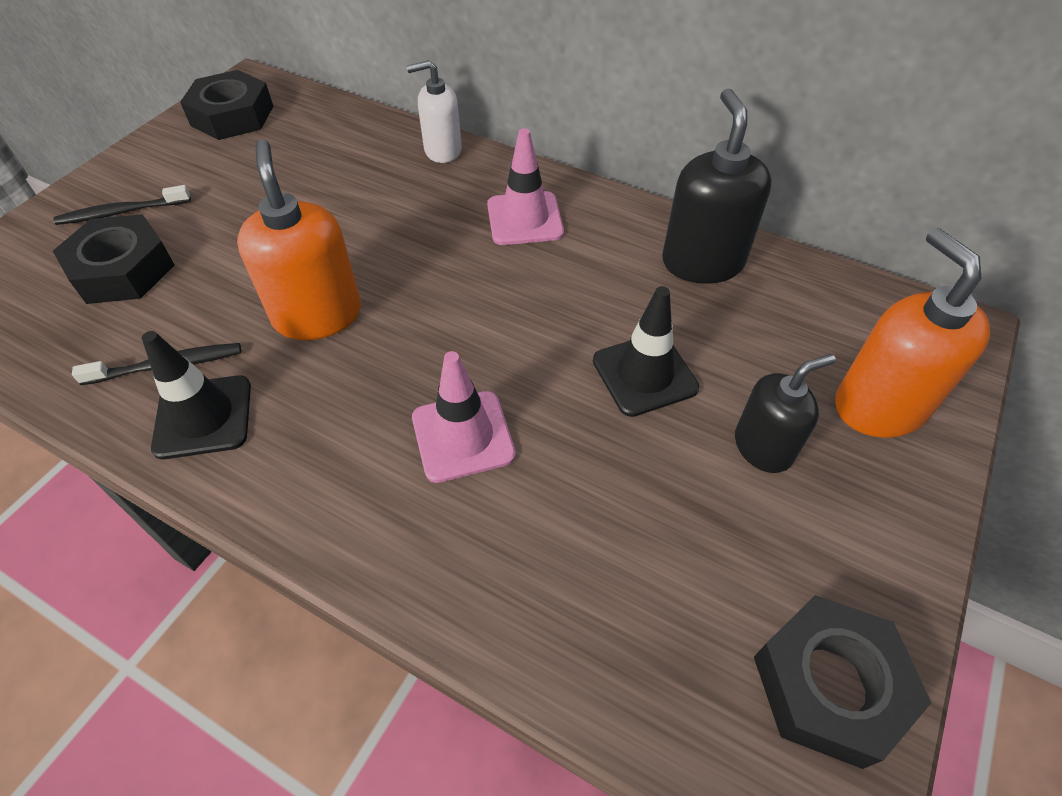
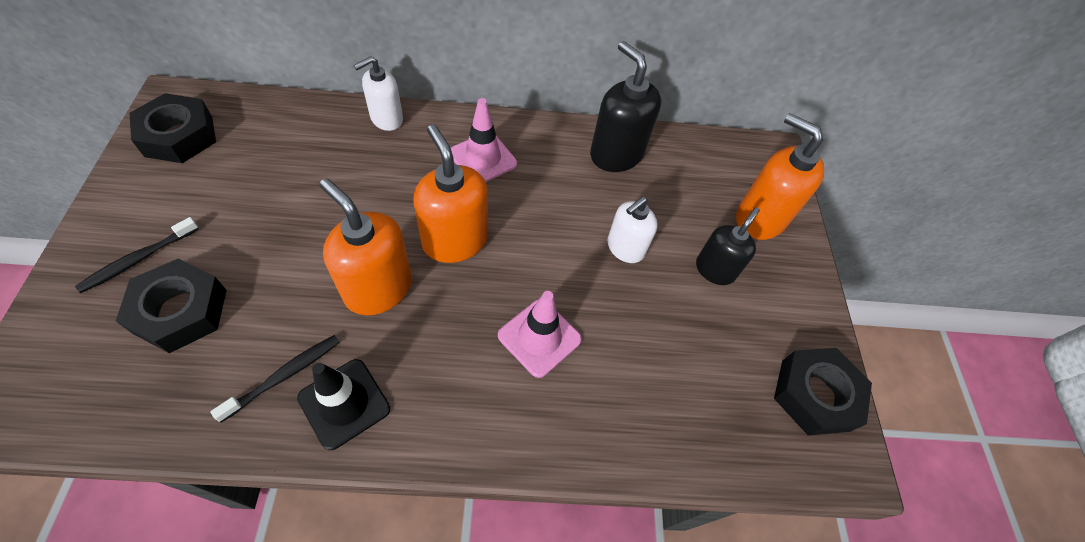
camera: 35 degrees left, 5 degrees up
(434, 294) = (455, 240): none -> orange soap dispenser
(644, 374) = (625, 248): black traffic cone -> white soap dispenser

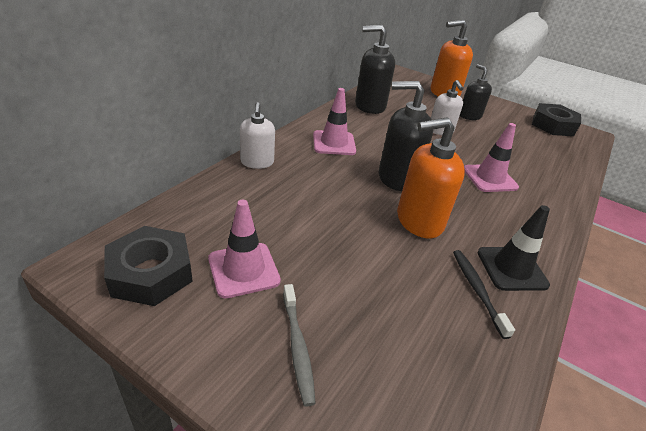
camera: 55 degrees left, 20 degrees down
(138, 259) = (297, 347): black toothbrush -> grey toothbrush
(180, 311) = (381, 333): black nut -> none
(213, 186) = (243, 270): none -> pink traffic cone
(455, 240) = (397, 178): orange soap dispenser -> black soap dispenser

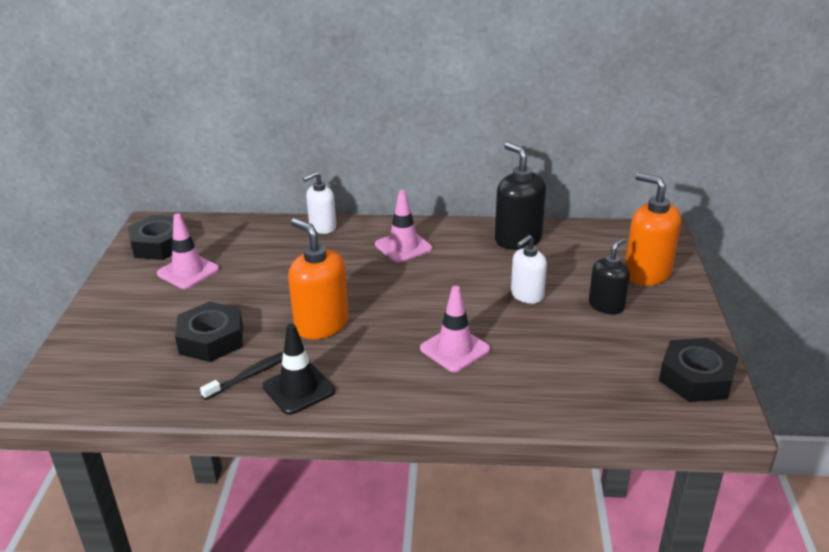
camera: 65 degrees right, 5 degrees down
(297, 347) = (135, 314): grey toothbrush -> none
(397, 178) = (382, 295): black soap dispenser -> none
(398, 297) = (211, 339): none -> black nut

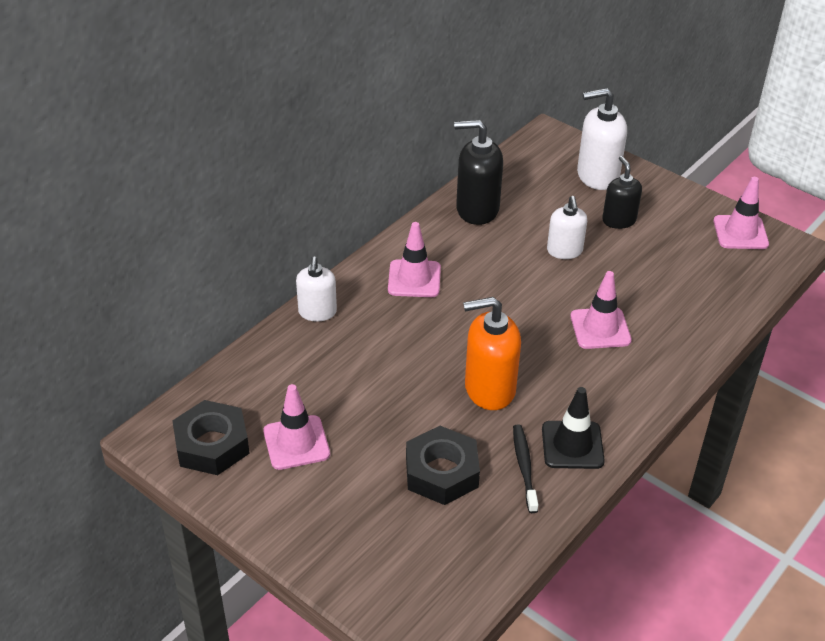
camera: 55 degrees left, 10 degrees up
(647, 273) = (597, 176): orange soap dispenser -> white soap dispenser
(696, 378) = (740, 233): black nut -> pink traffic cone

